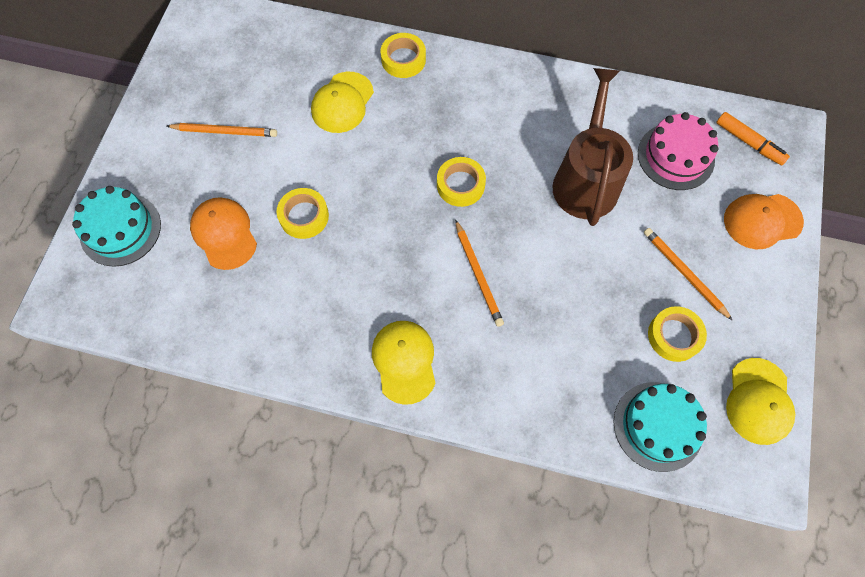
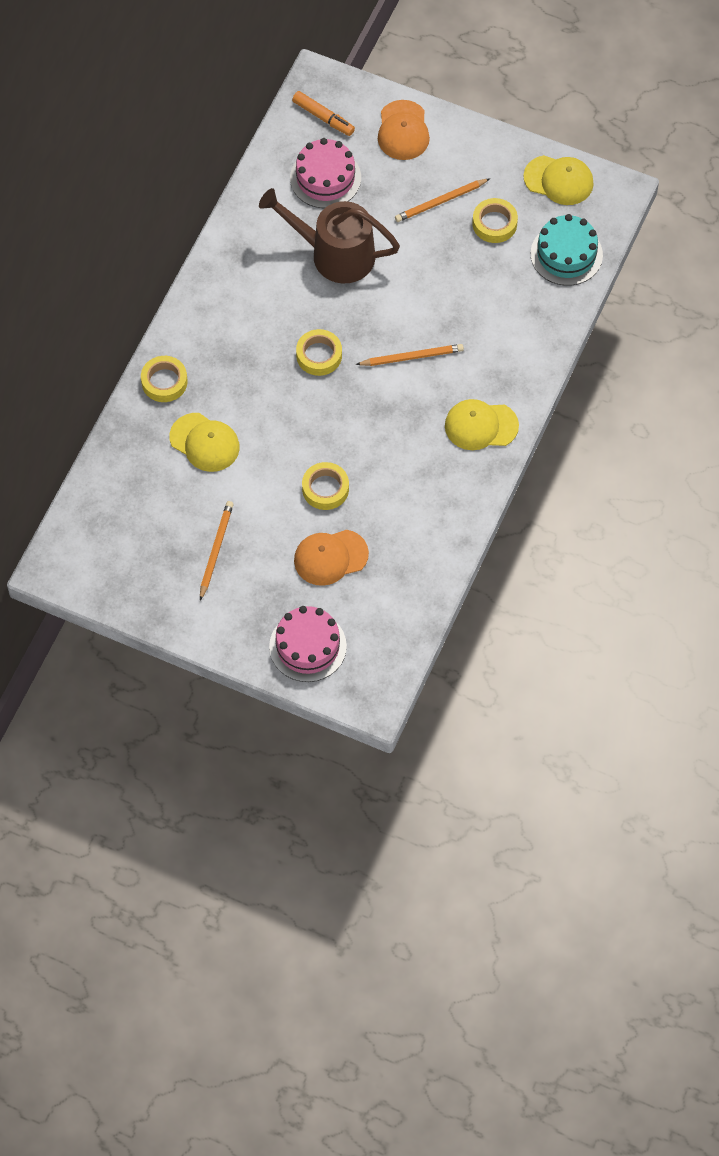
camera: 80 degrees left, 5 degrees down
(120, 229) = (308, 646): turquoise cake -> pink cake
(749, 142) = (323, 117): orange marker -> orange marker turned 75 degrees clockwise

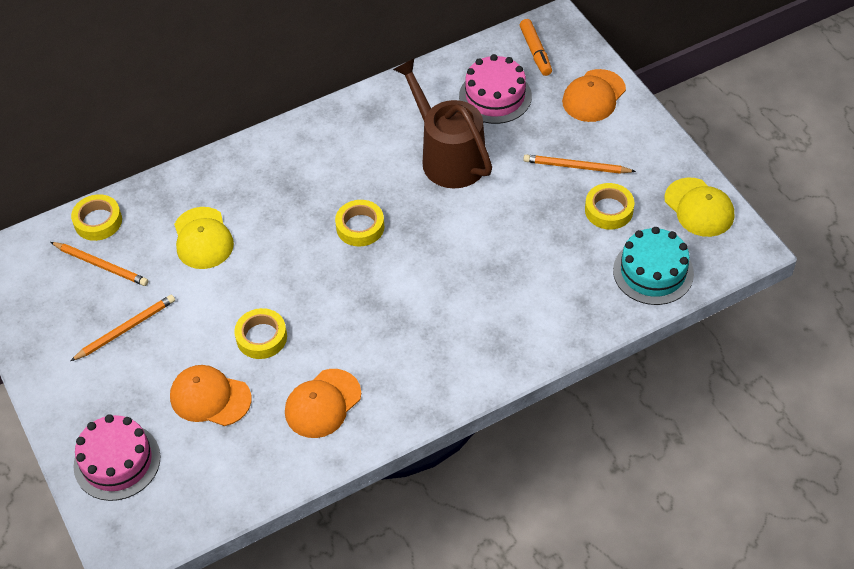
camera: 40 degrees right, 10 degrees down
(164, 382) = (219, 173): yellow tape -> yellow tape (98, 221)
(412, 357) = (437, 275): orange pencil -> orange pencil (101, 265)
(416, 507) = (323, 404): none -> orange cap
(481, 426) = (444, 370): yellow cap -> none

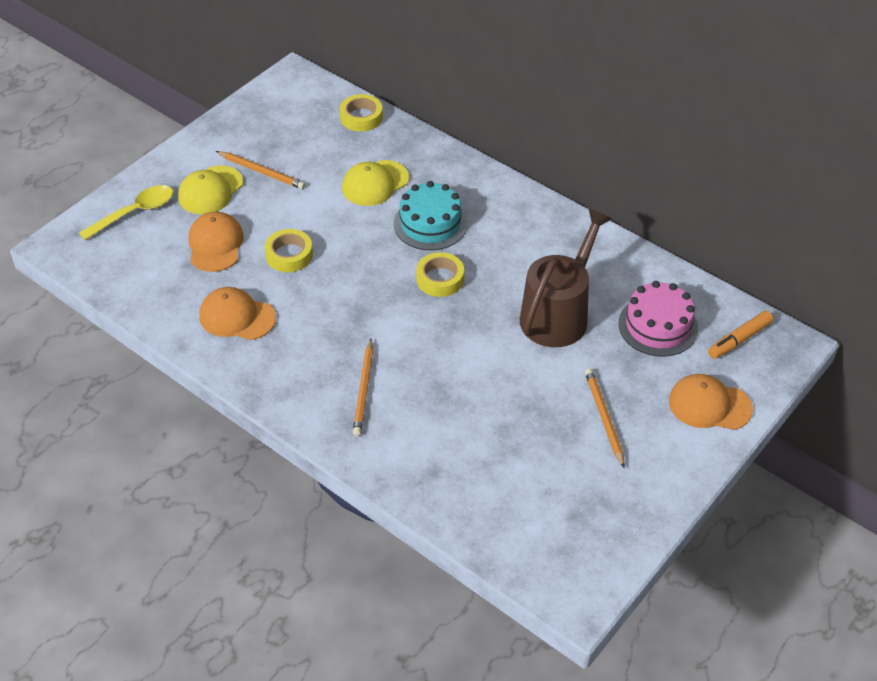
camera: 65 degrees right, 5 degrees down
(101, 265) = (318, 135): orange pencil -> orange pencil (364, 390)
(117, 461) = (135, 212): pink cake -> yellow spoon
(609, 210) = (561, 461): yellow tape -> none
(653, 272) = (500, 521): turquoise cake -> turquoise cake (430, 223)
(699, 207) = (608, 540): yellow cap -> yellow cap (210, 190)

